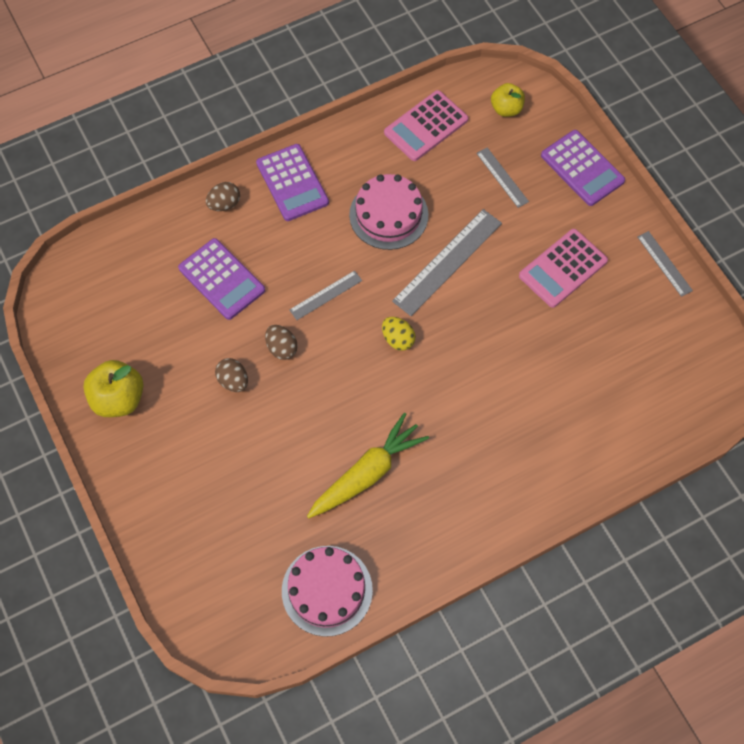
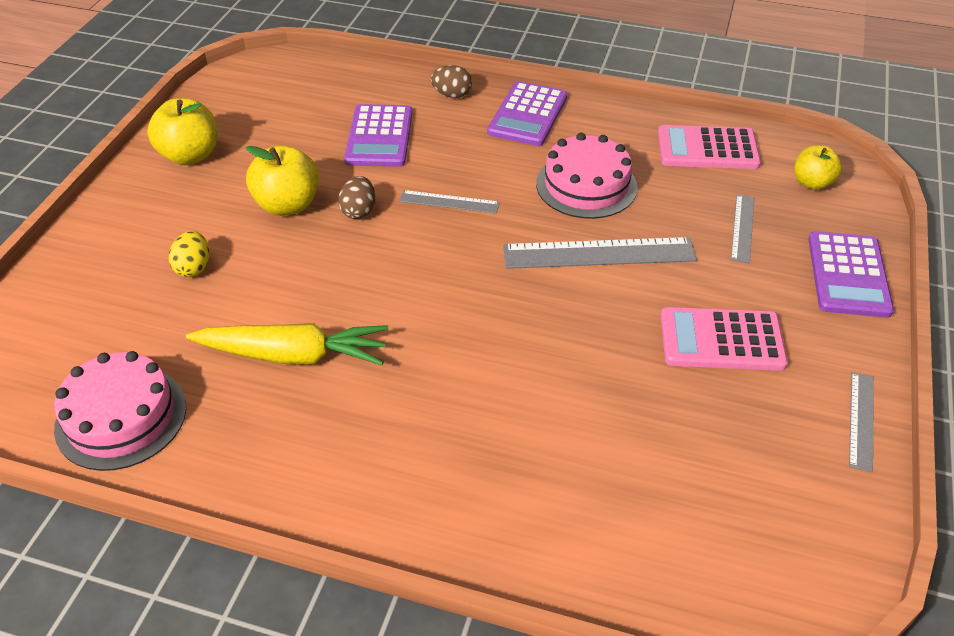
camera: 45 degrees right, 20 degrees down
(233, 381) = (287, 205): brown egg -> yellow apple
(398, 339) = (469, 276): yellow egg -> yellow egg (193, 268)

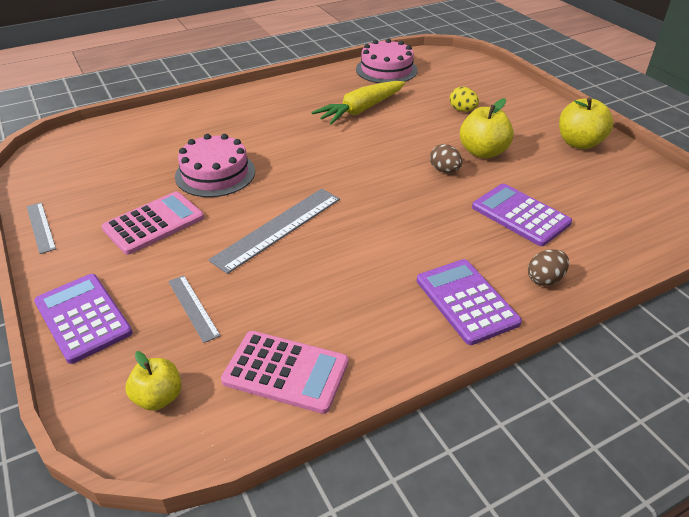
camera: 135 degrees right, 5 degrees down
(449, 202) = (408, 204): grey ruler -> none
(586, 185) = (342, 269): pink cake -> pink cake (215, 173)
(707, 149) = (286, 372): pink calculator -> pink calculator turned 60 degrees clockwise

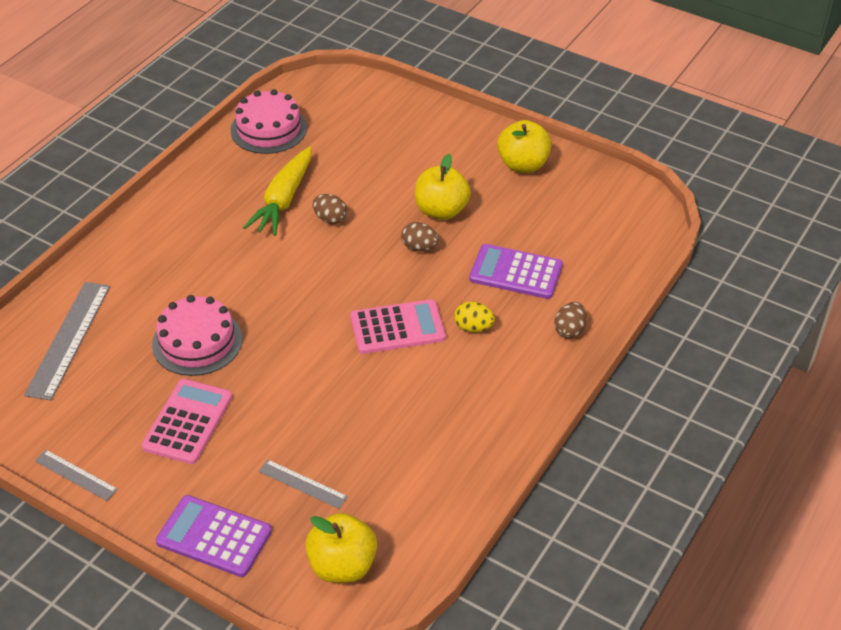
camera: 30 degrees left, 5 degrees up
(158, 397) = (342, 565): yellow apple -> yellow apple, size x1.53
(278, 228) = (312, 376): grey ruler -> grey ruler (68, 339)
(286, 372) = (423, 500): pink calculator -> pink calculator (397, 327)
(386, 131) = (330, 219): none -> brown egg
(462, 110) = (388, 161): yellow egg -> yellow egg (473, 327)
(466, 301) = (521, 377): purple calculator -> none

